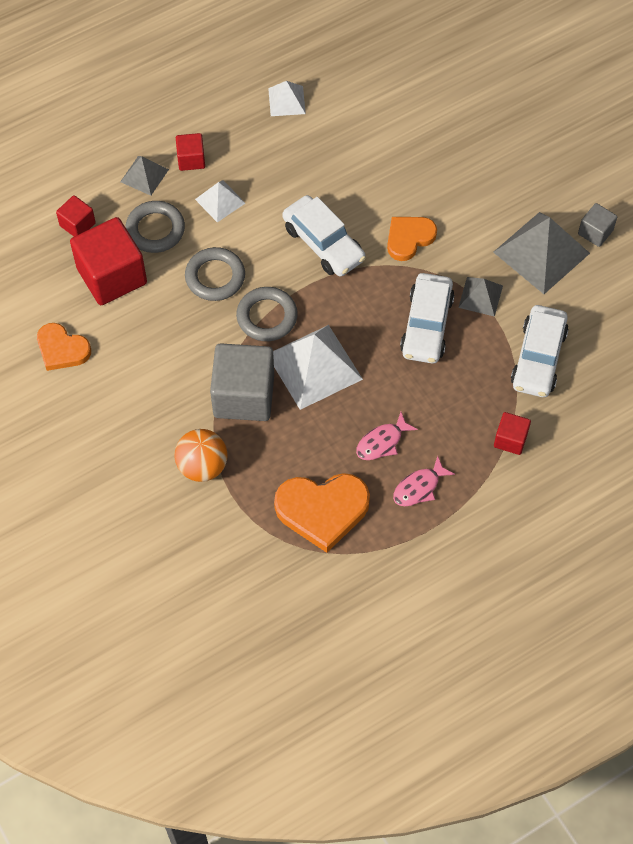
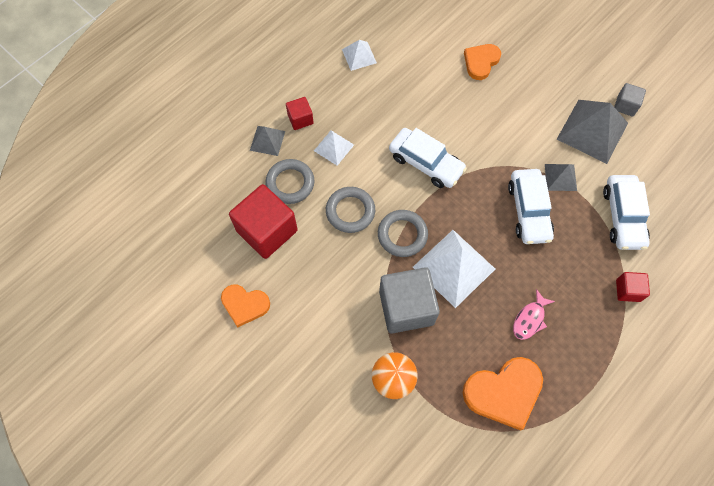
camera: 15 degrees left, 5 degrees up
(77, 224) = (226, 194): red cube -> none
(409, 238) = (489, 143): orange heart -> orange heart (481, 62)
(419, 487) = (573, 351): pink fish -> none

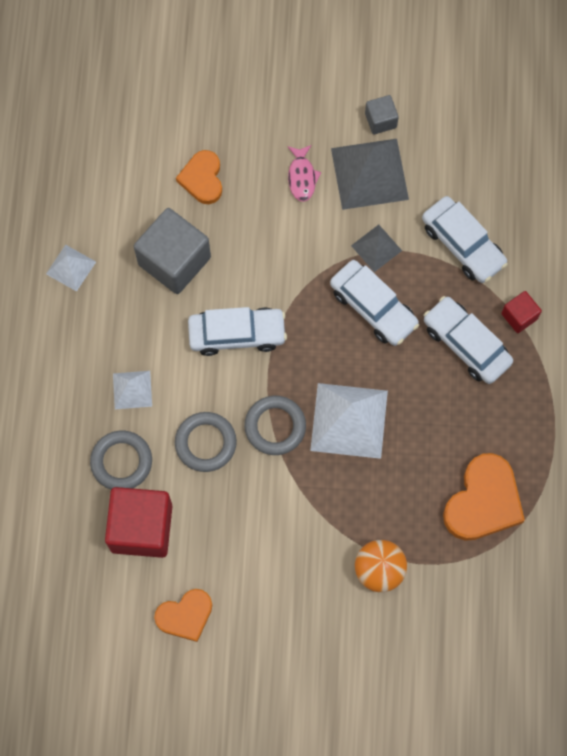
camera: 40 degrees left, 5 degrees up
(267, 140) = (58, 435): grey pyramid -> none
(300, 119) = (71, 386): red cube -> none
(406, 307) = (336, 494): grey cube -> grey cube (174, 261)
(530, 319) = (454, 414): pink fish -> pink fish (302, 177)
(575, 280) = (466, 344): none -> white car

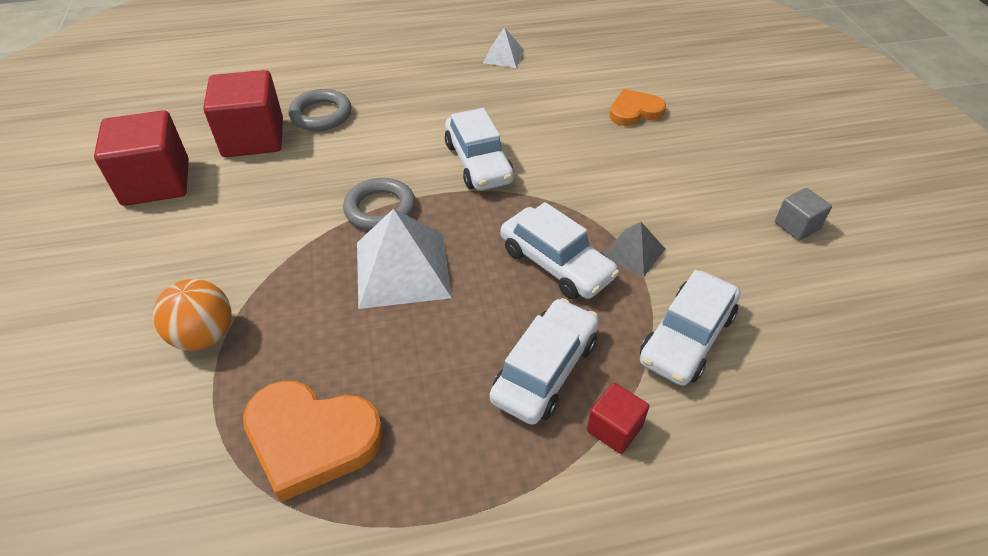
camera: 75 degrees right, 25 degrees down
(132, 390) = (396, 108): white pyramid -> none
(174, 261) = (539, 110): grey cube -> none
(185, 615) = (156, 182): orange heart -> red cube
(205, 443) = (350, 163): grey ring -> none
(302, 177) = (682, 176): pink fish -> none
(369, 173) = (723, 229): grey pyramid -> none
(373, 307) = (556, 264): white car -> white car turned 75 degrees counterclockwise

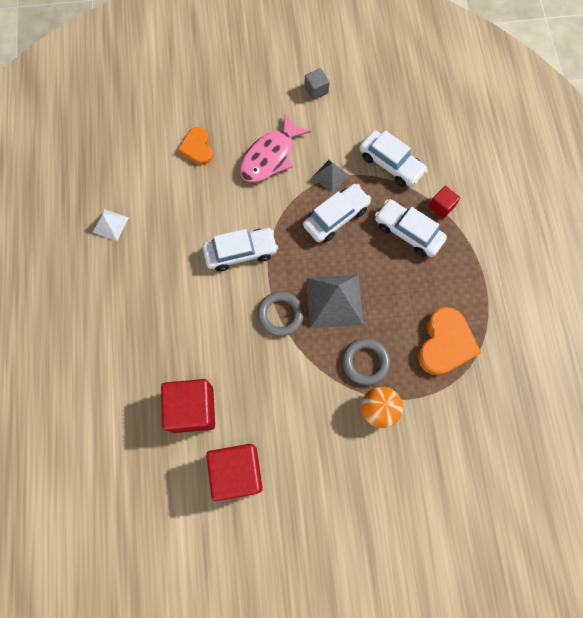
camera: 85 degrees left, 25 degrees up
(321, 115) = (169, 361): grey ring -> grey ring (365, 362)
(402, 269) = (334, 301): white pyramid -> grey pyramid
(646, 181) = (270, 156): none -> pink fish

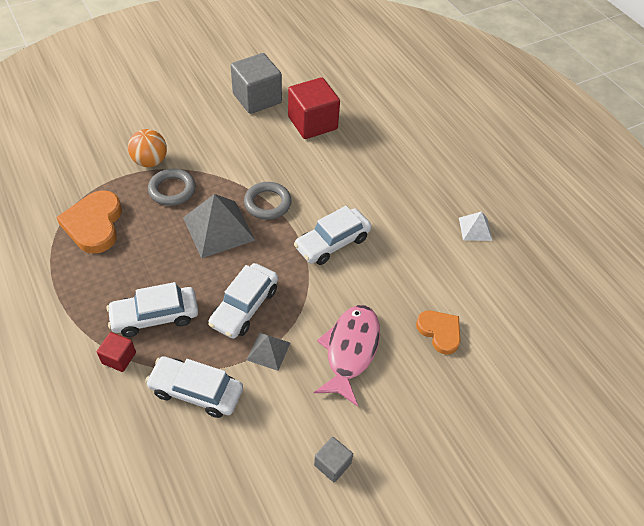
camera: 155 degrees right, 20 degrees down
(237, 472) = (257, 98): red cube -> grey cube
(408, 232) = (155, 316): white car -> white car turned 150 degrees clockwise

